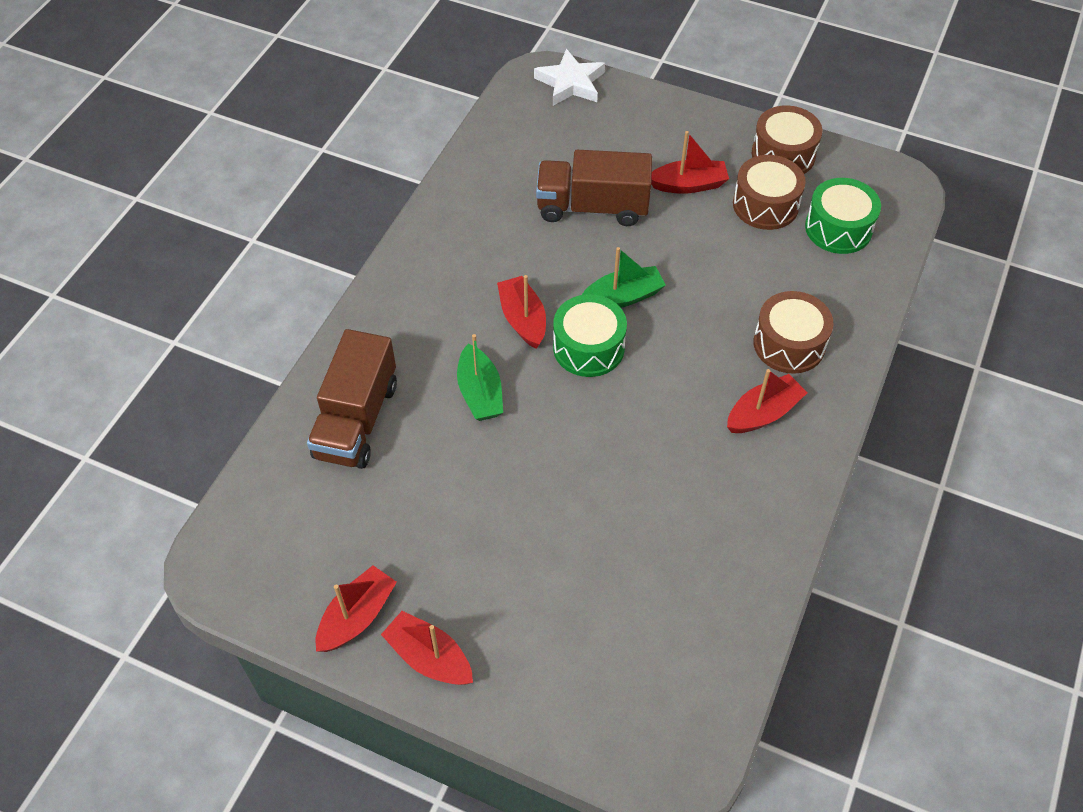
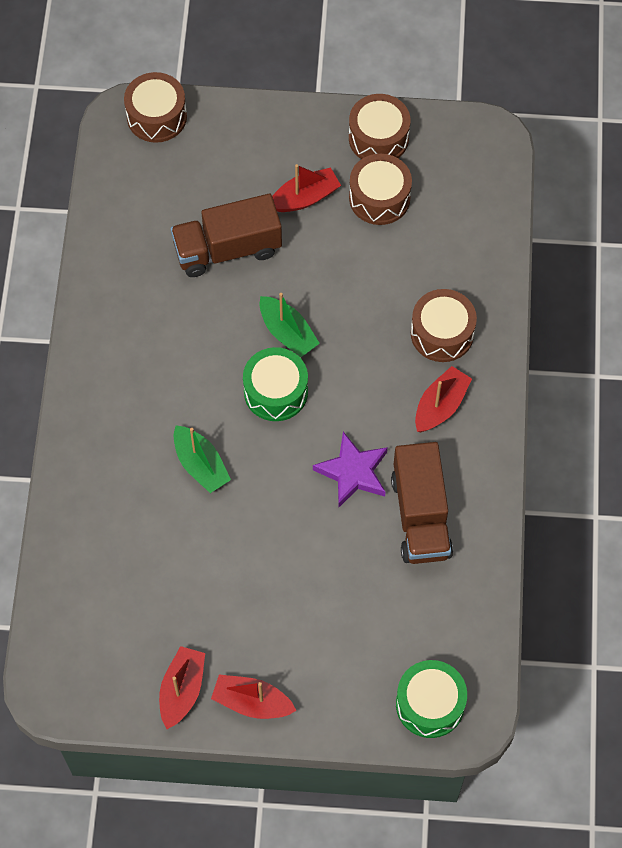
camera: 20 degrees left, 10 degrees up
(356, 420) = (107, 524): brown truck -> brown truck (420, 516)
(523, 319) = (209, 383): red boat -> none
(571, 83) = (157, 116): white star -> brown drum
(623, 297) = (287, 333): green boat -> green boat turned 90 degrees clockwise
(641, 450) = (353, 472): none -> purple star
(838, 228) = (450, 203): green drum -> green drum (430, 704)

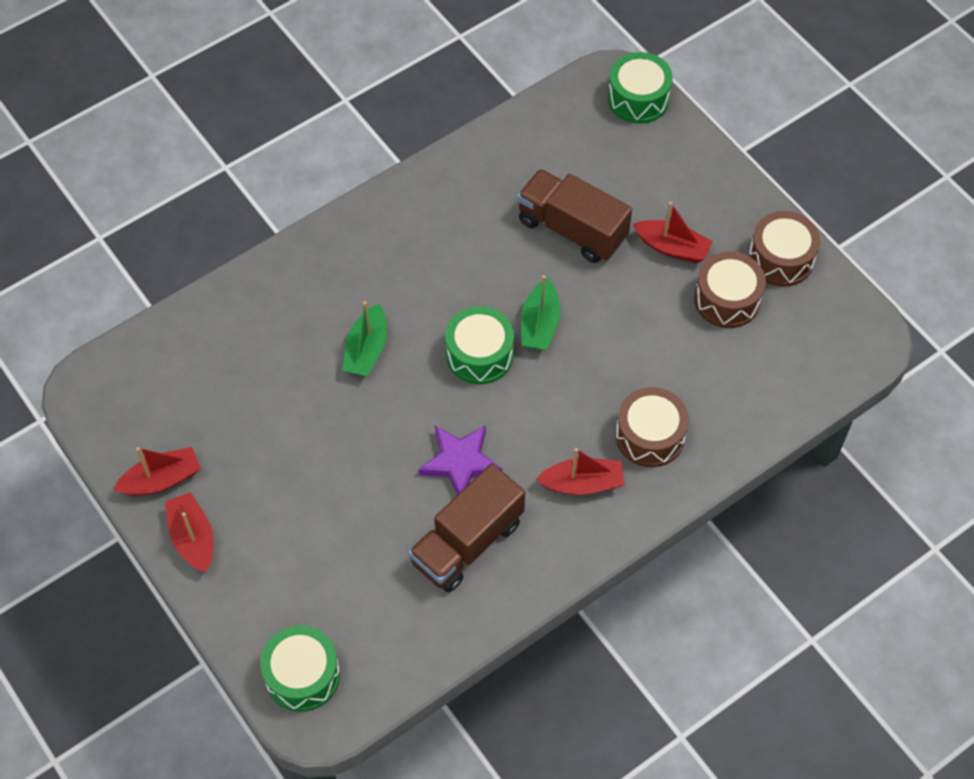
camera: 50 degrees right, 5 degrees down
(157, 116) = (638, 98): brown drum -> green drum

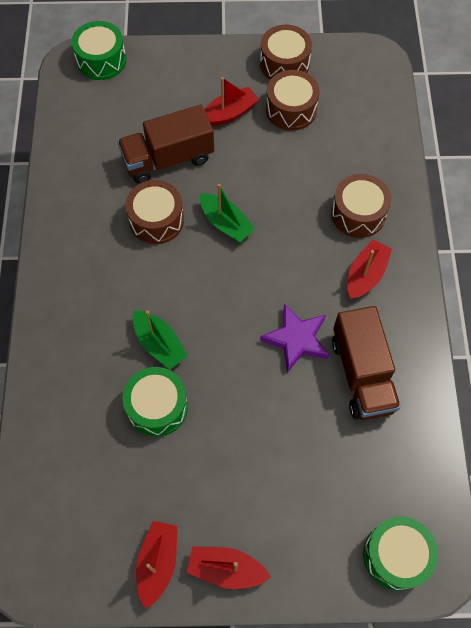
camera: 55 degrees left, 5 degrees up
(479, 354) = (220, 274): green drum -> green drum (157, 407)
(495, 264) = (156, 220): none -> brown drum

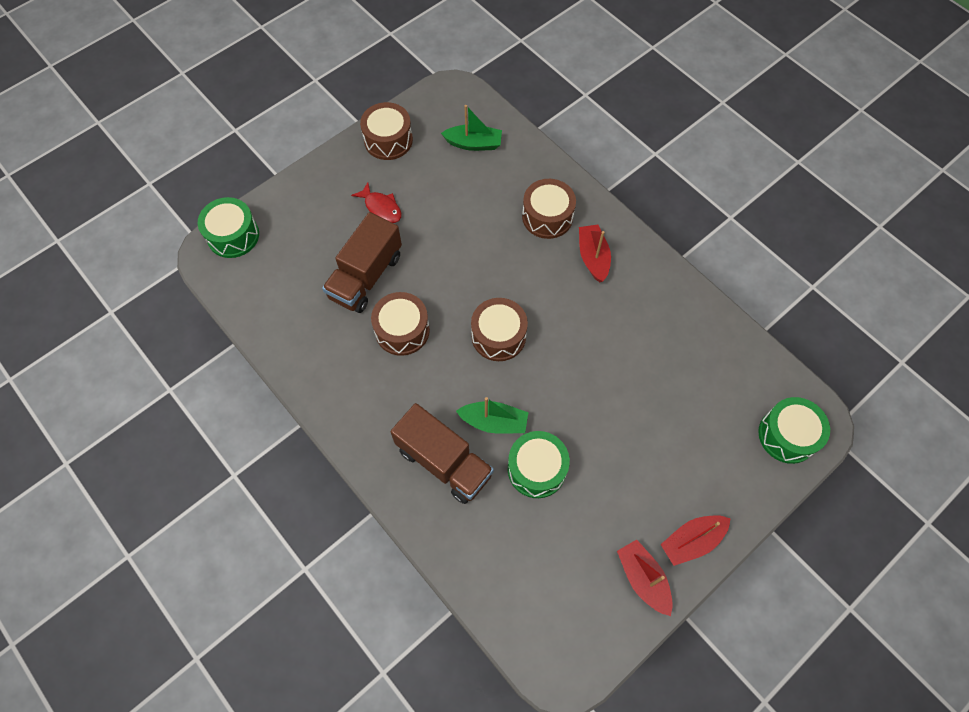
camera: 40 degrees left, 0 degrees up
(225, 223) = (458, 294): green boat -> green boat (473, 144)
(229, 114) = (381, 208): red boat -> red fish
(291, 109) = (426, 172): brown drum -> brown drum (498, 336)
(296, 339) = (589, 340): purple star -> none
(362, 374) = (654, 330): brown truck -> brown truck (444, 462)

